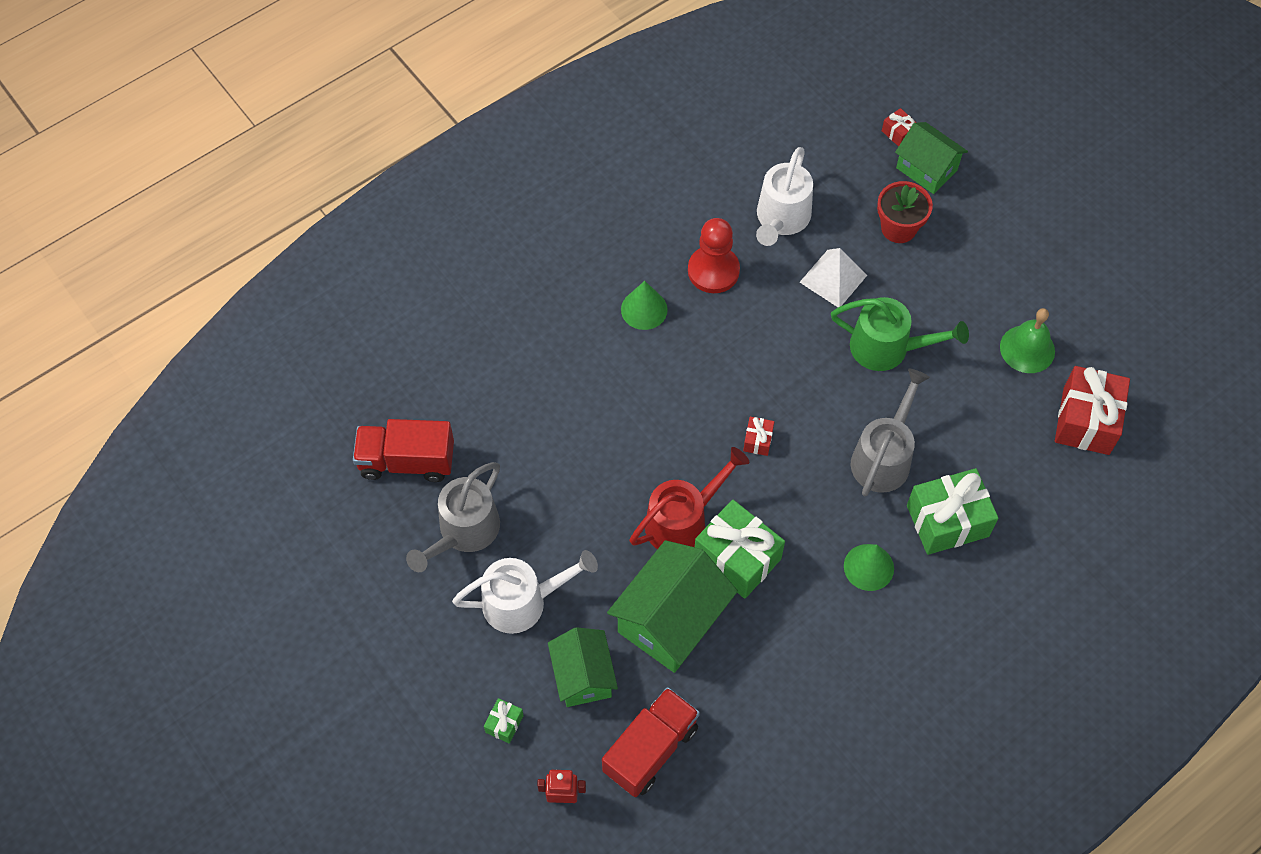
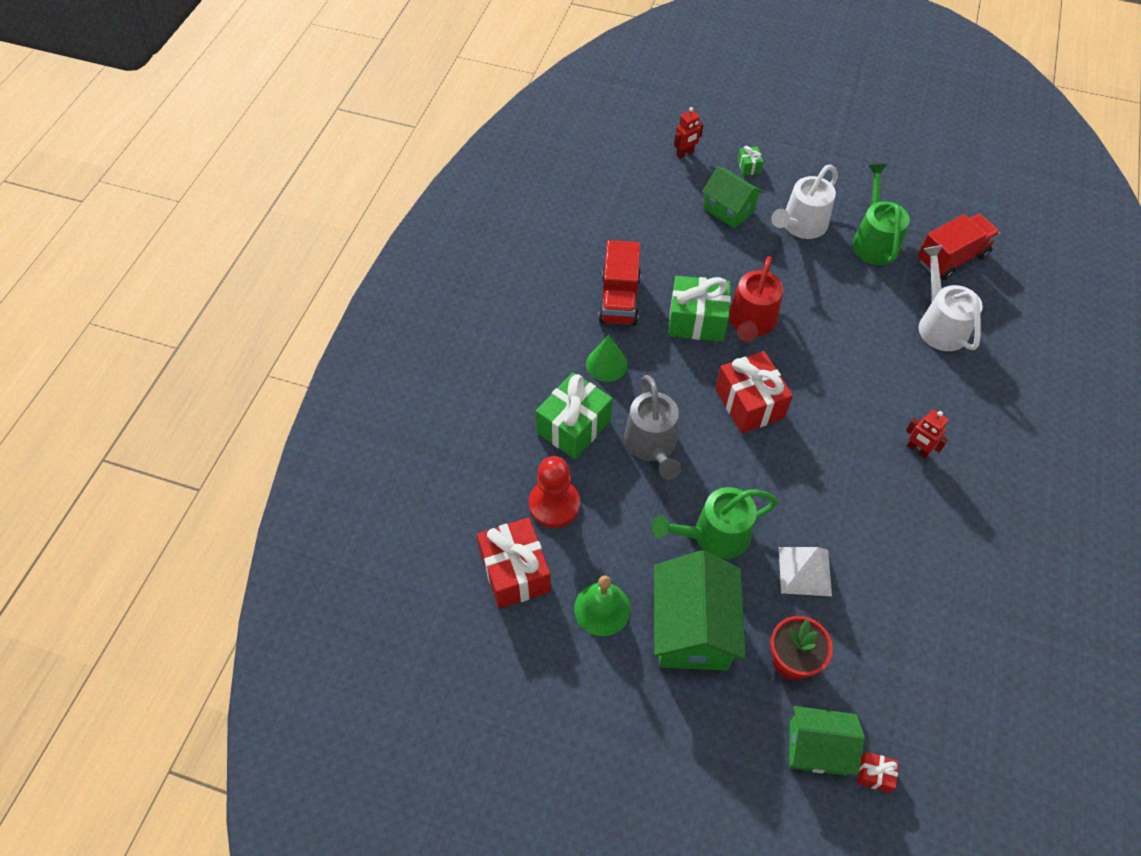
camera: 145 degrees right, 5 degrees down
(463, 532) = (874, 240): grey watering can -> green watering can
(644, 309) = (917, 450): green cone -> red robot
(650, 749) = (658, 197): red truck -> red truck (619, 300)
(671, 620) = (705, 264): green house -> green house (692, 629)
(713, 271) = (899, 515): red pawn -> red pawn (554, 504)
(758, 440) = (749, 403): red gift -> red gift, size x2.22
(781, 219) = (892, 600): white watering can -> white watering can (939, 324)

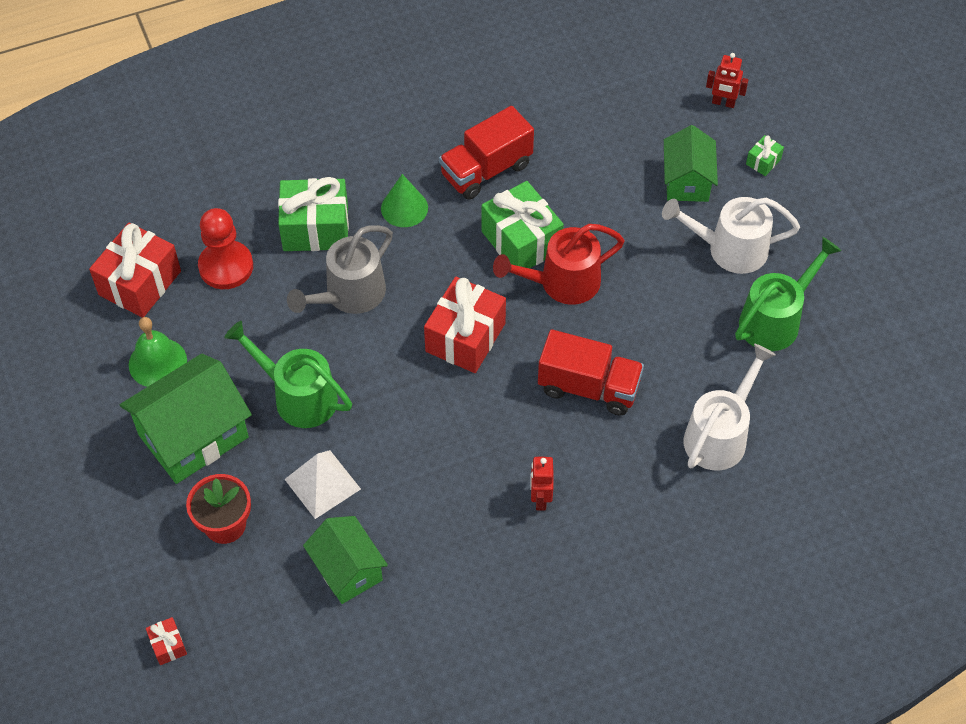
camera: 50 degrees right, 0 degrees up
(817, 748) = (158, 590): green house -> green house (347, 570)
(951, 258) = (824, 398): red truck -> red truck (588, 387)

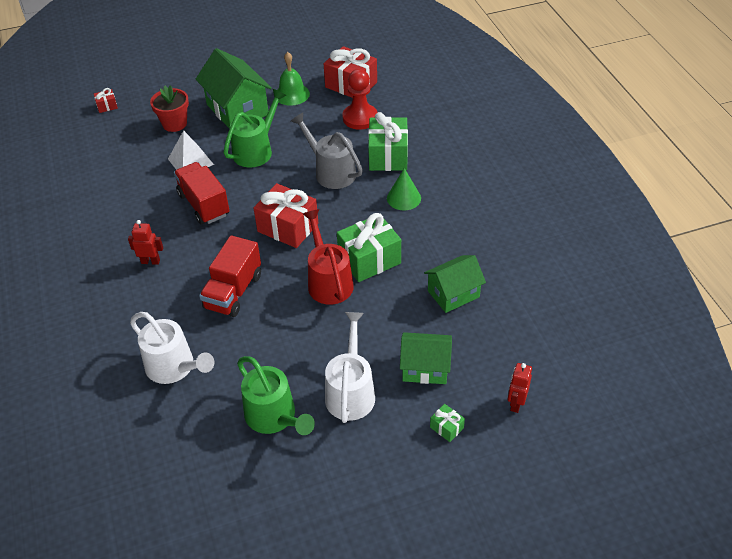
camera: 95 degrees right, 10 degrees down
(347, 570) = (128, 172): green house -> green house (453, 294)
(486, 170) = (438, 242): red truck -> red truck (204, 205)

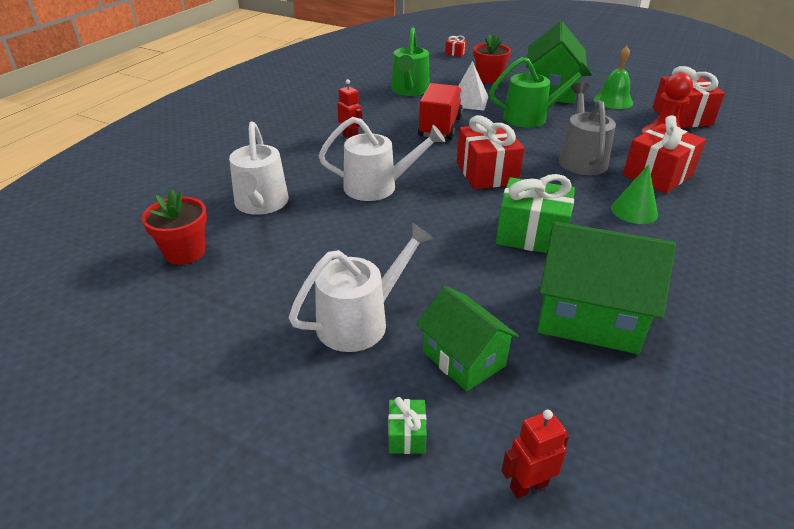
camera: 45 degrees right, 10 degrees down
(182, 441) = (185, 252): none -> red flower pot
(233, 292) = (378, 187): red truck -> white watering can
(274, 417) = (269, 289): green watering can -> green watering can (409, 91)
(328, 281) = (468, 226): red watering can -> none
(388, 156) = (658, 175): green gift -> red gift
(453, 294) = (589, 316): green house -> green house, size x1.57

